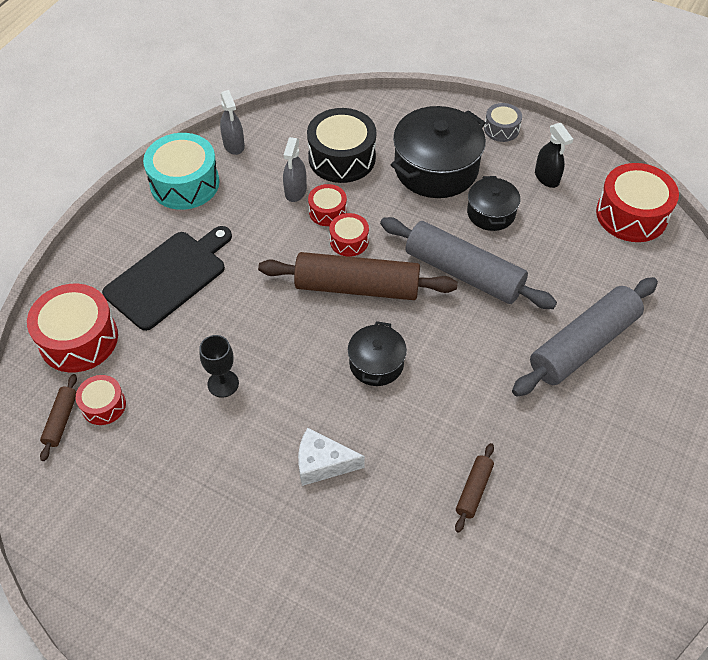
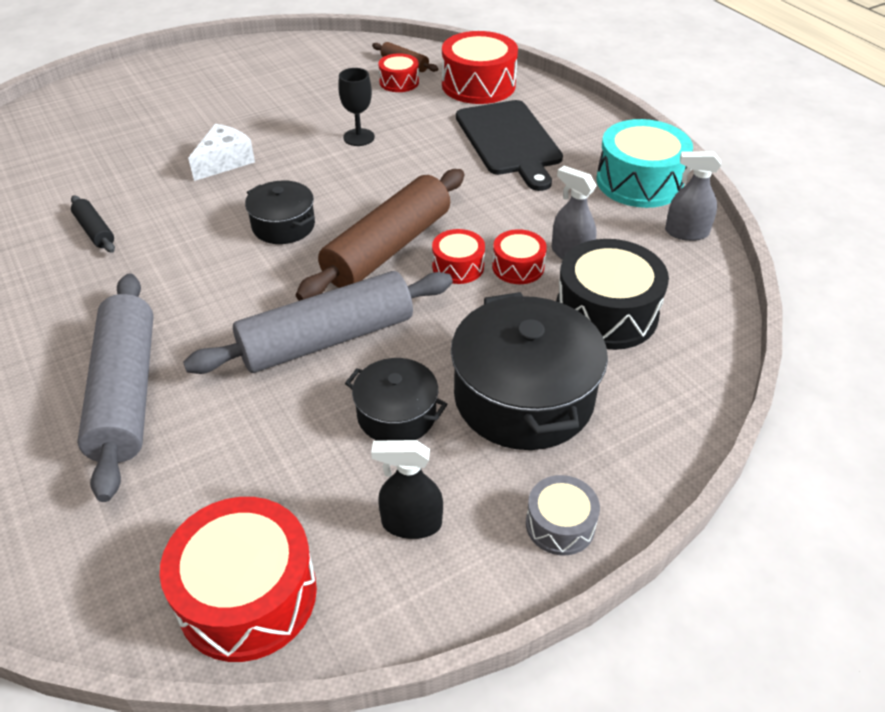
camera: 120 degrees right, 10 degrees down
(473, 490) = (95, 231): brown rolling pin -> black rolling pin

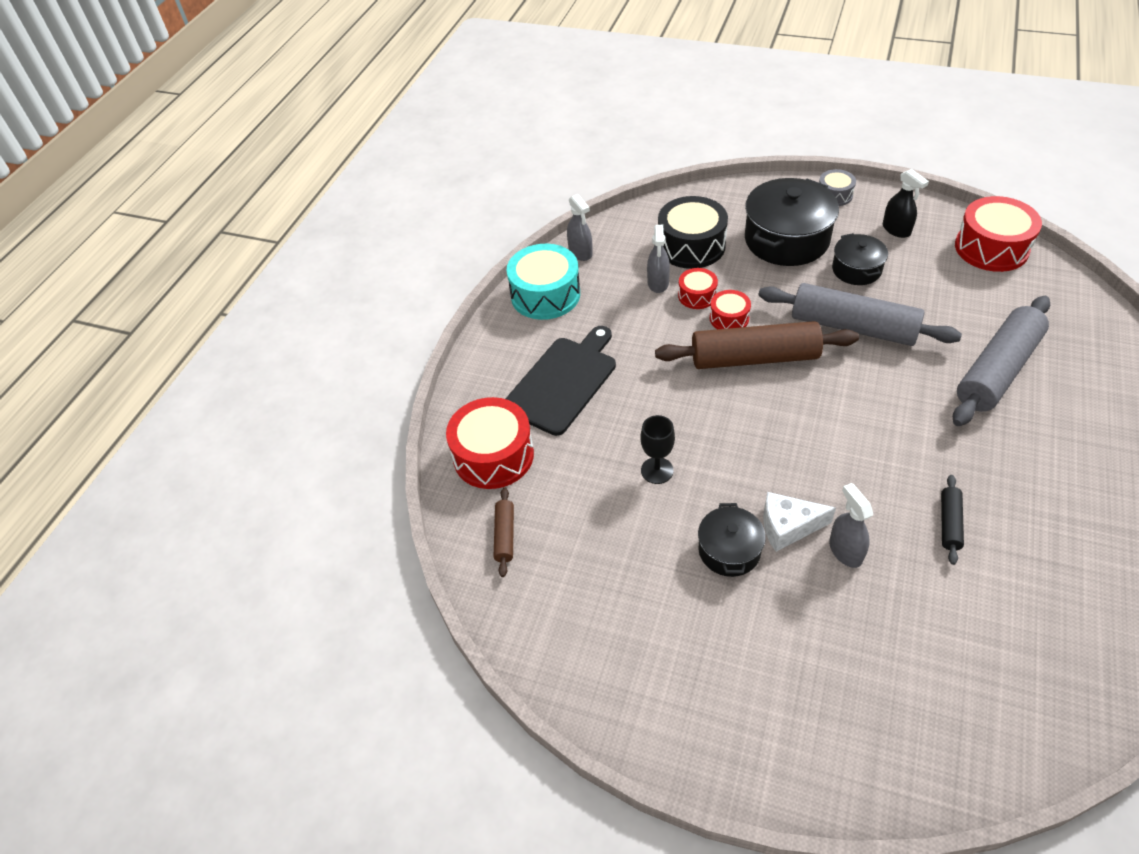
camera: 125 degrees left, 5 degrees up
(168, 172) = (845, 551): none -> grey spray bottle
(283, 226) = (802, 424): black pot -> black pot (729, 550)
(399, 82) = (543, 513): red drum -> none

